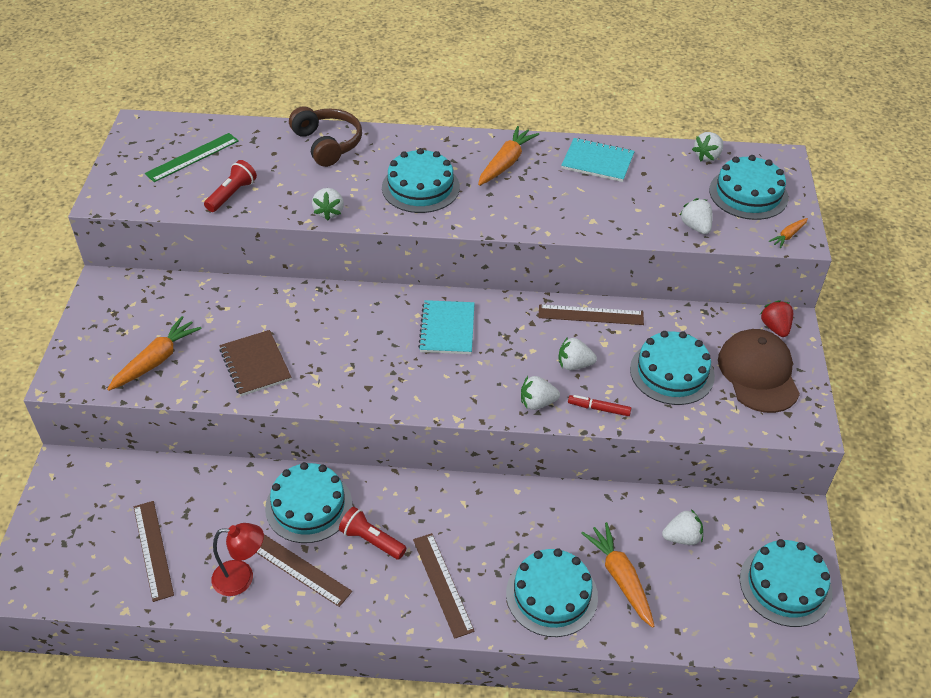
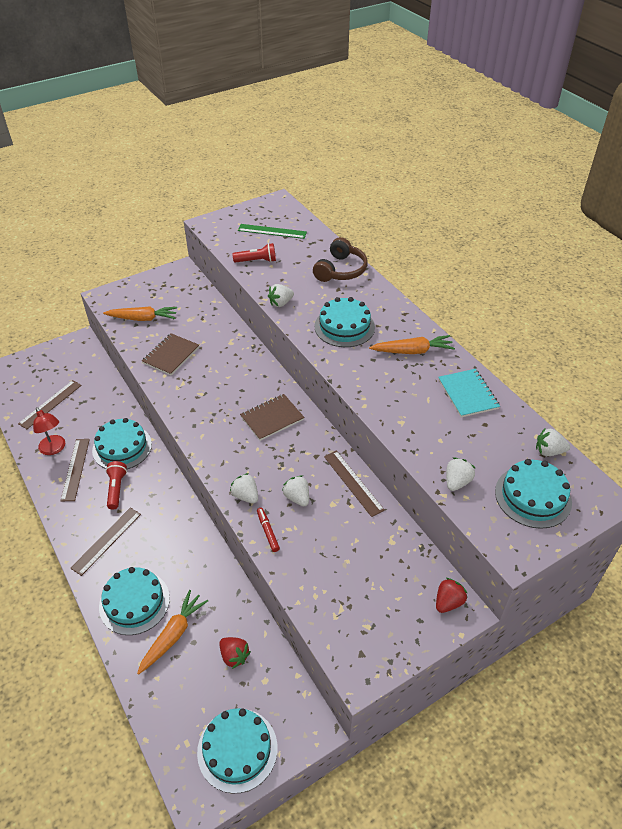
camera: 55 degrees right, 0 degrees up
(447, 329) = (272, 418): turquoise notebook -> brown notebook
(672, 372) = (339, 557): turquoise cake -> none
(682, 537) = (234, 656): white strawberry -> red strawberry
(758, 373) = (387, 613): brown cap -> none
(788, 236) = (510, 545): orange carrot -> none

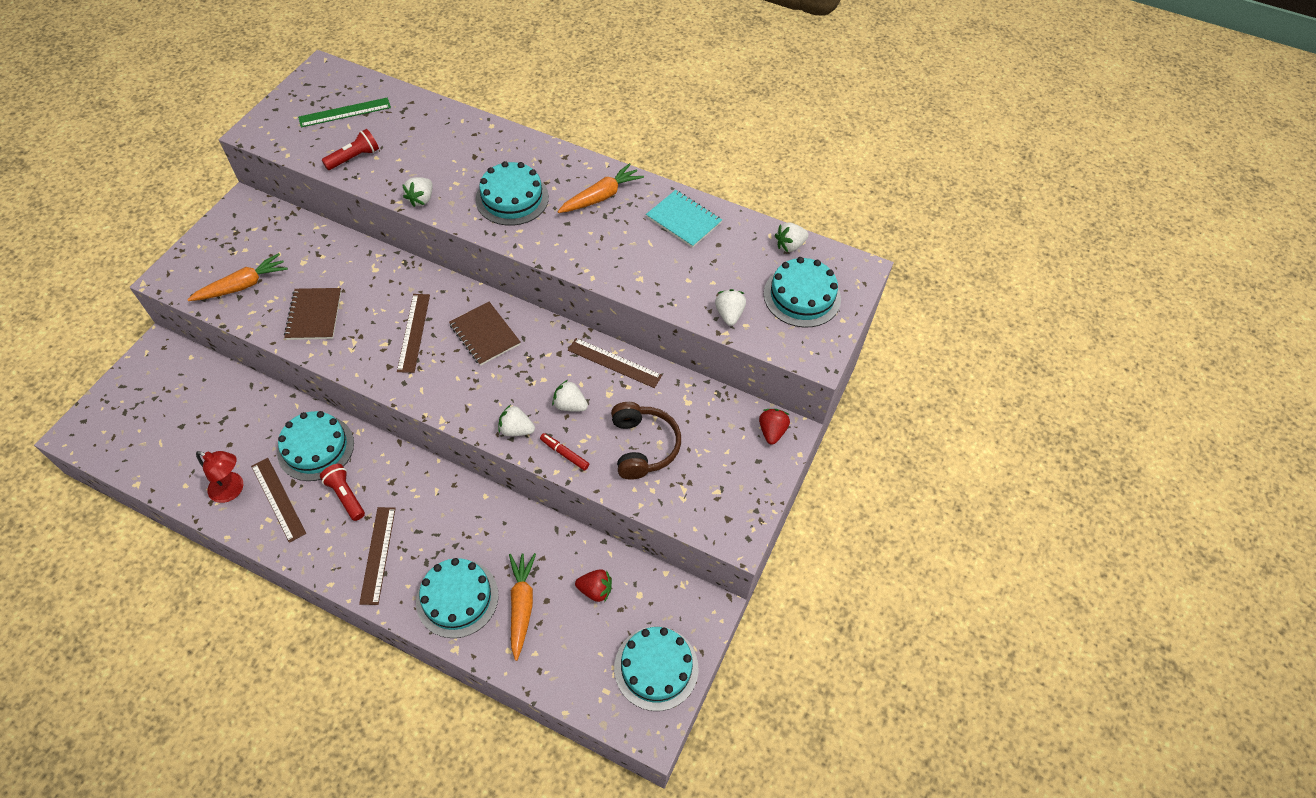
camera: 35 degrees left, 10 degrees up
(50, 404) = (183, 441): brown ruler -> brown ruler (413, 332)
(272, 418) = (485, 335): brown notebook -> brown notebook turned 60 degrees counterclockwise
(340, 270) = (461, 132): brown headphones -> brown headphones (643, 446)

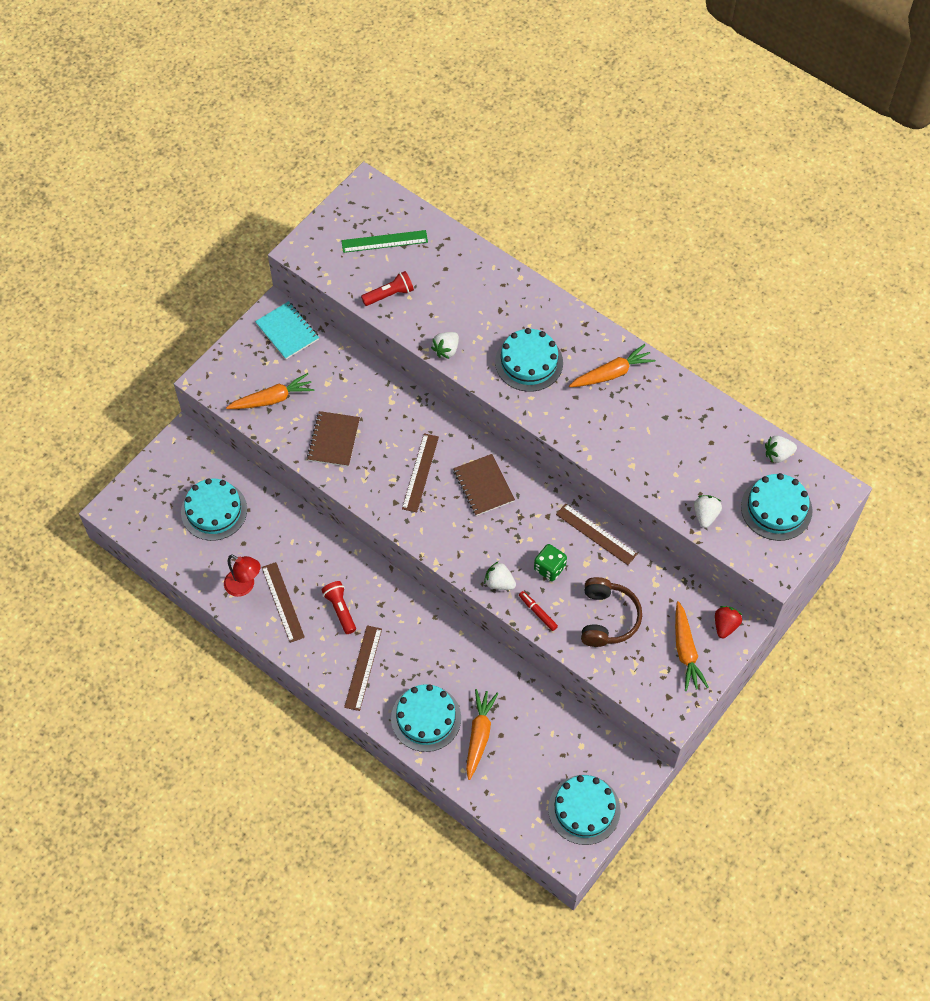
camera: 15 degrees right, 5 degrees up
(316, 448) = (318, 560): turquoise cake -> turquoise cake (214, 511)
(570, 405) = (549, 568): white strawberry -> green dice
(595, 590) = (544, 734): red strawberry -> none
(683, 220) = (684, 411): turquoise notebook -> turquoise notebook (287, 331)
(735, 465) = (685, 651): none -> orange carrot

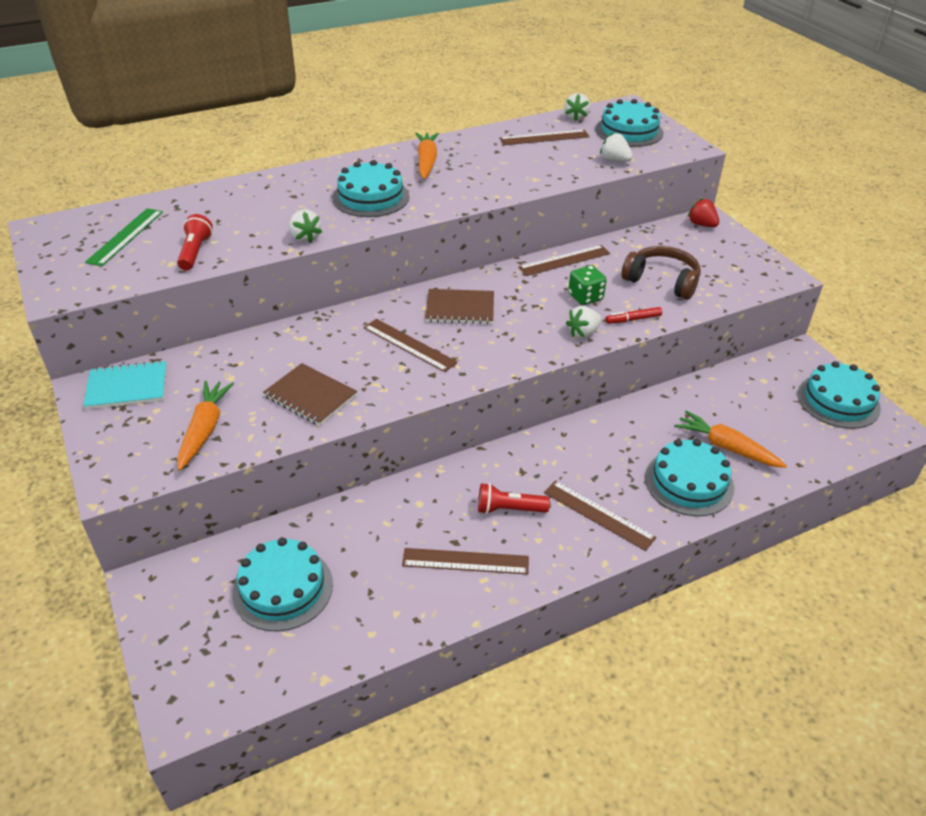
camera: 65 degrees left, 20 degrees down
(244, 586) = (418, 594): red lamp -> none
(685, 651) = (718, 251): orange carrot -> none
(716, 444) = (544, 137): none -> brown ruler

